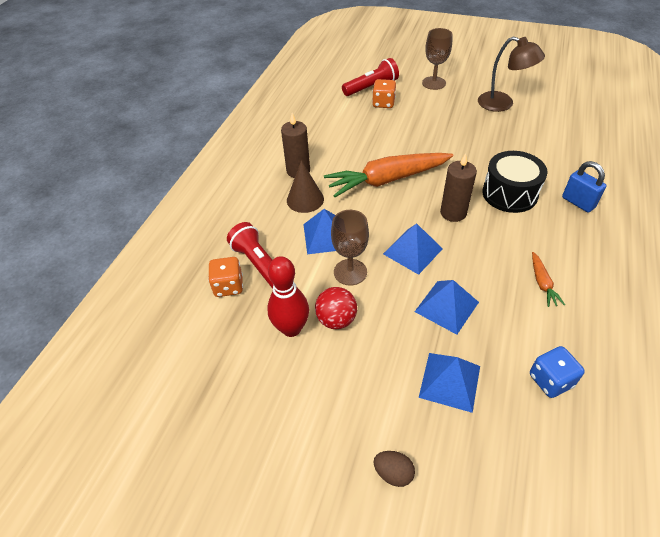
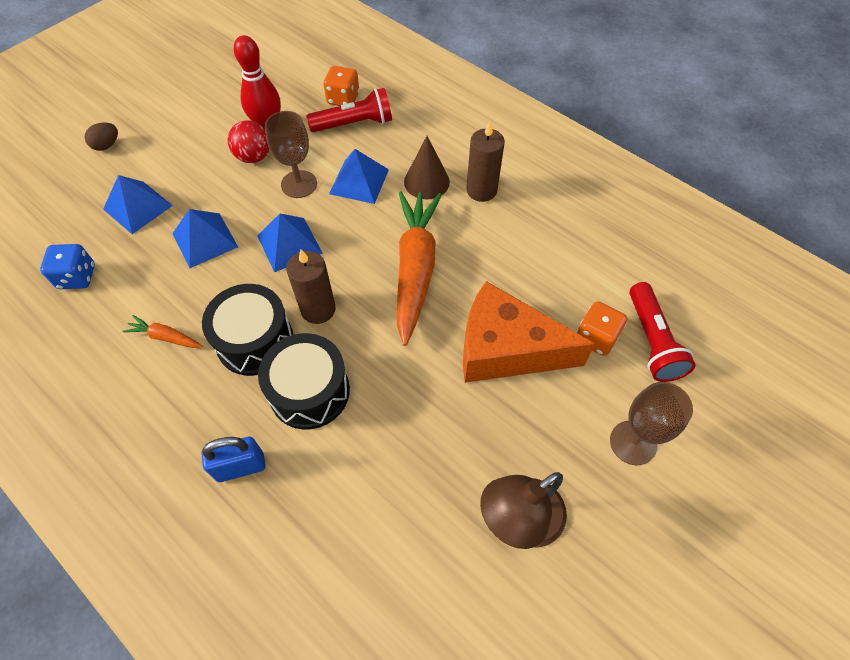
camera: 110 degrees right, 10 degrees up
(416, 130) = (506, 349): none -> orange cheese
(501, 233) = (255, 341): none -> black drum

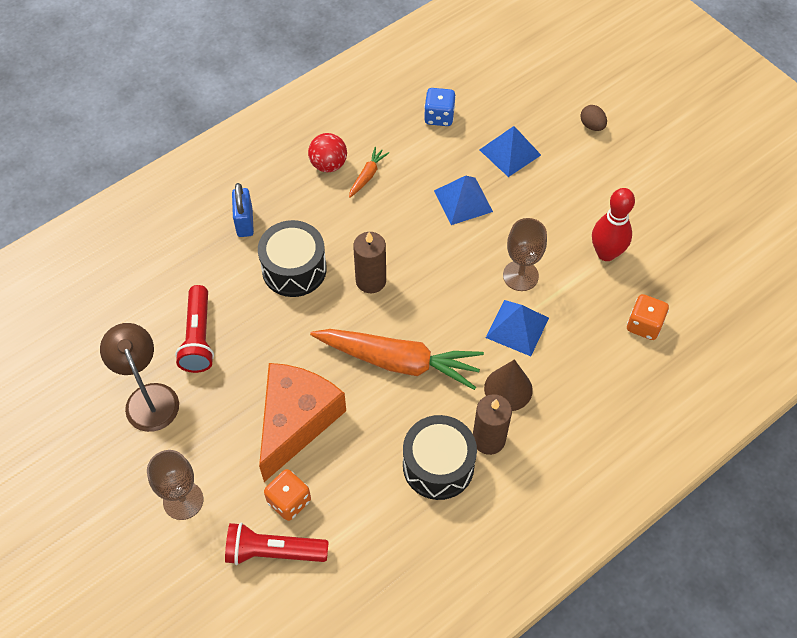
camera: 100 degrees right, 0 degrees up
(254, 157) = (563, 240): red ball -> red ball (328, 164)
(255, 341) = (349, 234): black drum -> black drum (438, 465)
(289, 244) = (447, 263): blue pyramid -> none
(354, 124) = (602, 332): red flashlight -> red flashlight (198, 337)

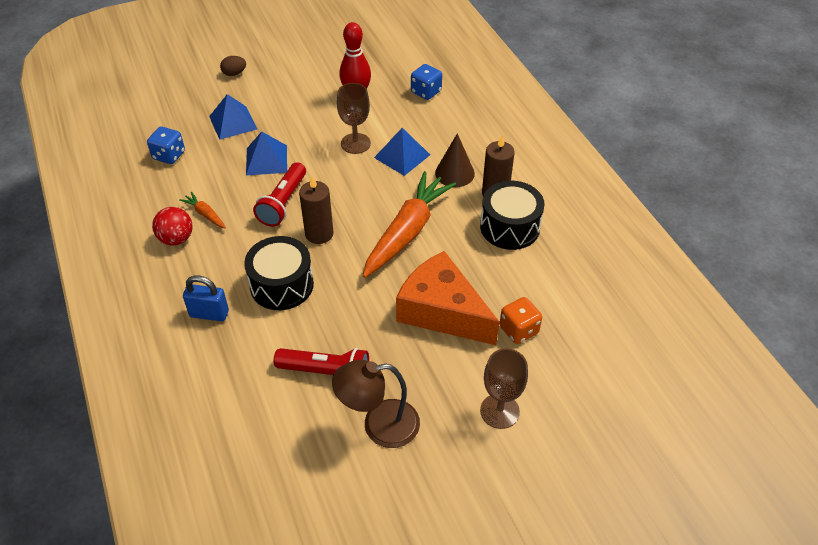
camera: 75 degrees left, 10 degrees down
(273, 551) = (563, 349): red flashlight -> red flashlight (283, 203)
(644, 325) = (426, 92): orange dice -> blue dice

